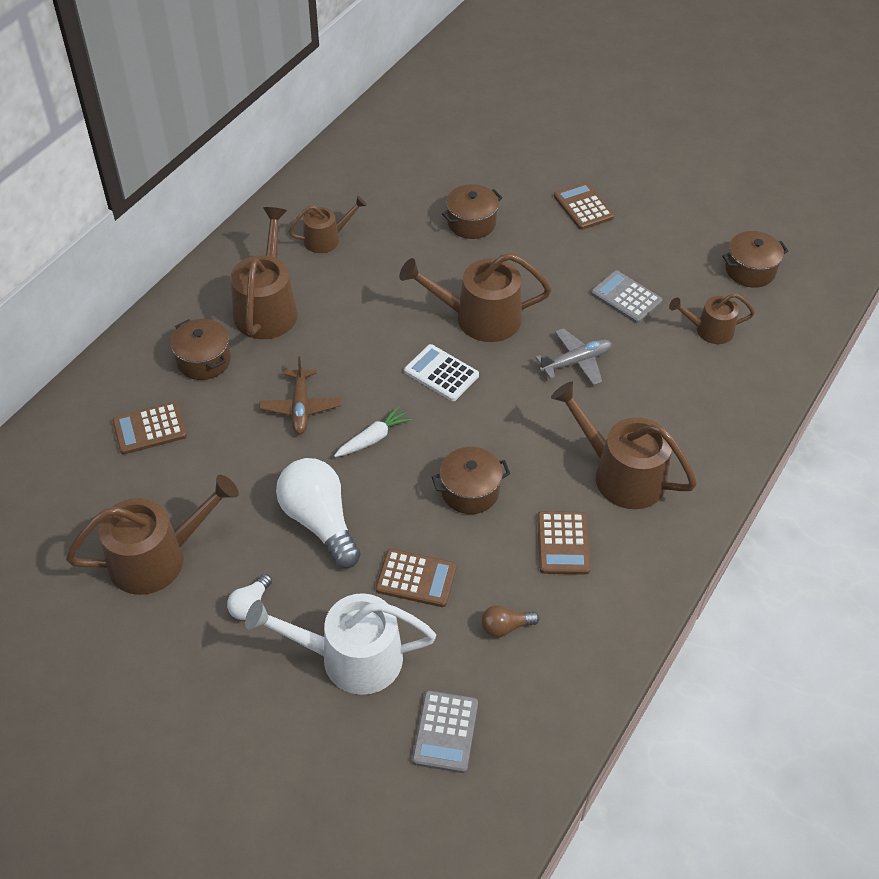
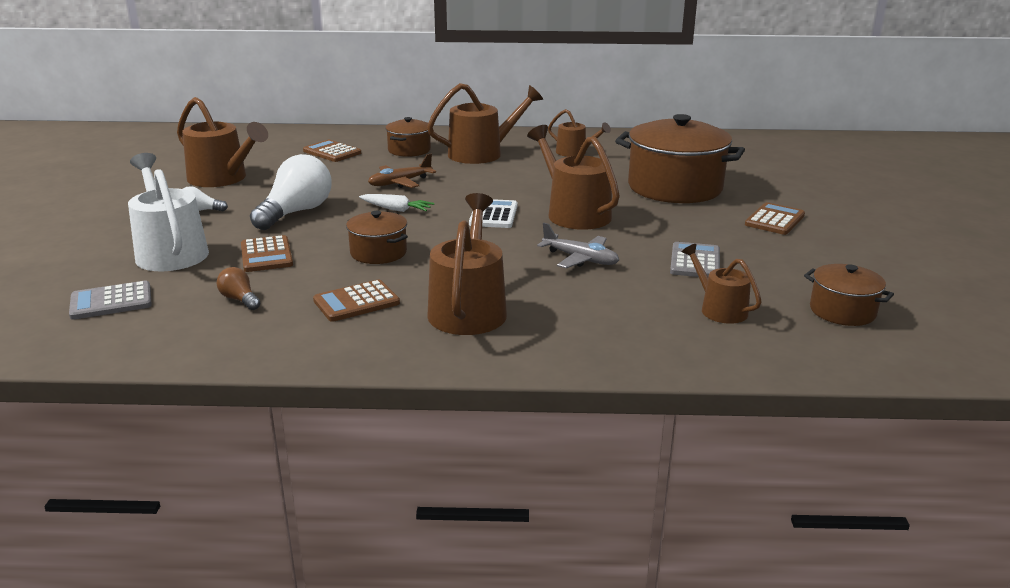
camera: 60 degrees right, 25 degrees down
(471, 223) = (674, 187): brown pot -> brown pot, size x1.98

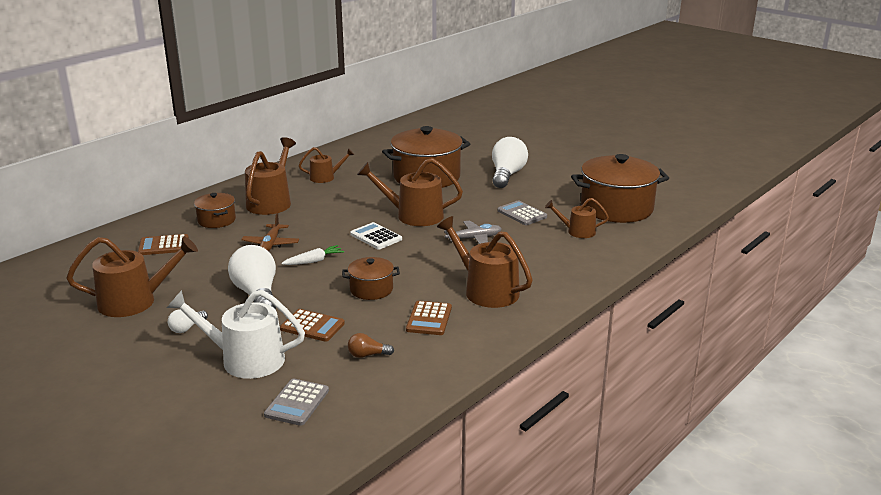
camera: 50 degrees left, 0 degrees up
(774, 220) = (507, 175): brown calculator -> white light bulb
(842, 311) = (616, 208): brown pot -> brown pot, size x1.98

